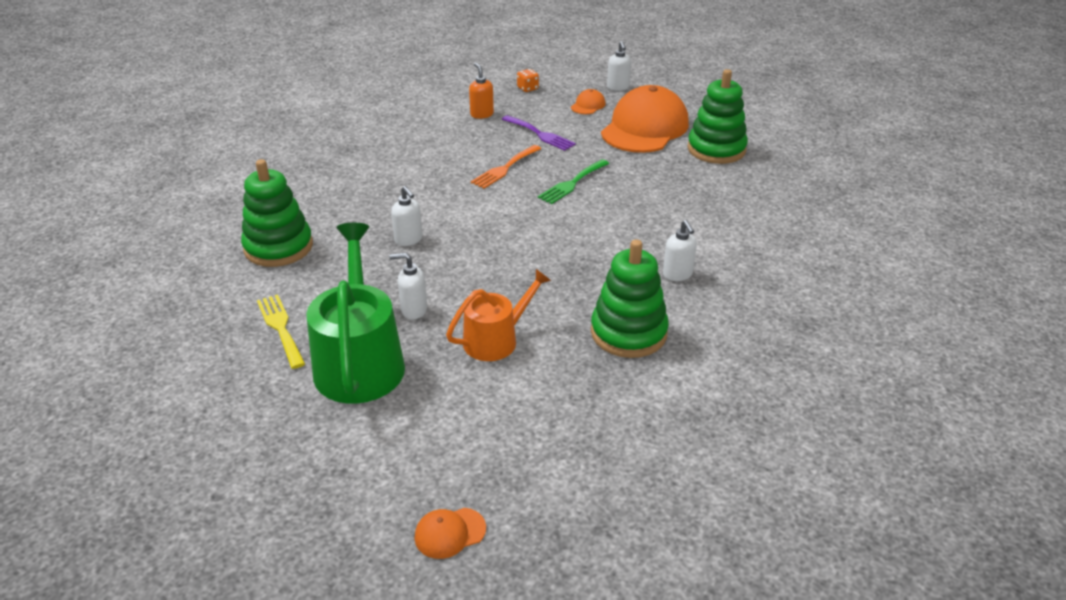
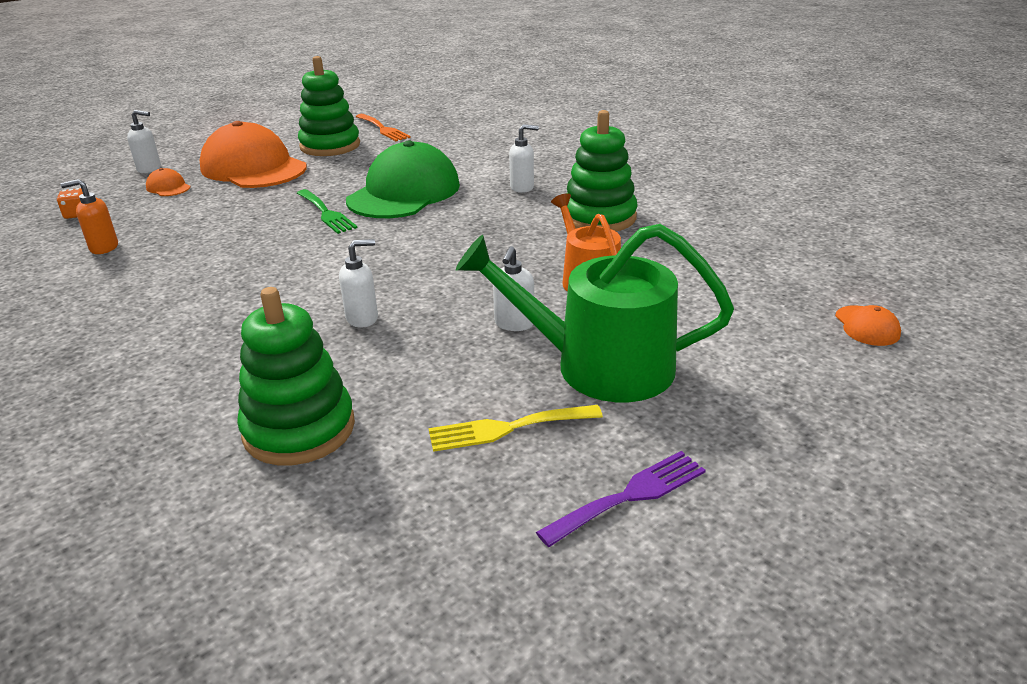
camera: 75 degrees left, 5 degrees down
(504, 168) = (256, 245): orange fork -> orange fork (383, 129)
(540, 134) = (201, 218): purple fork -> purple fork (630, 496)
(631, 211) = (404, 192): none -> green cap

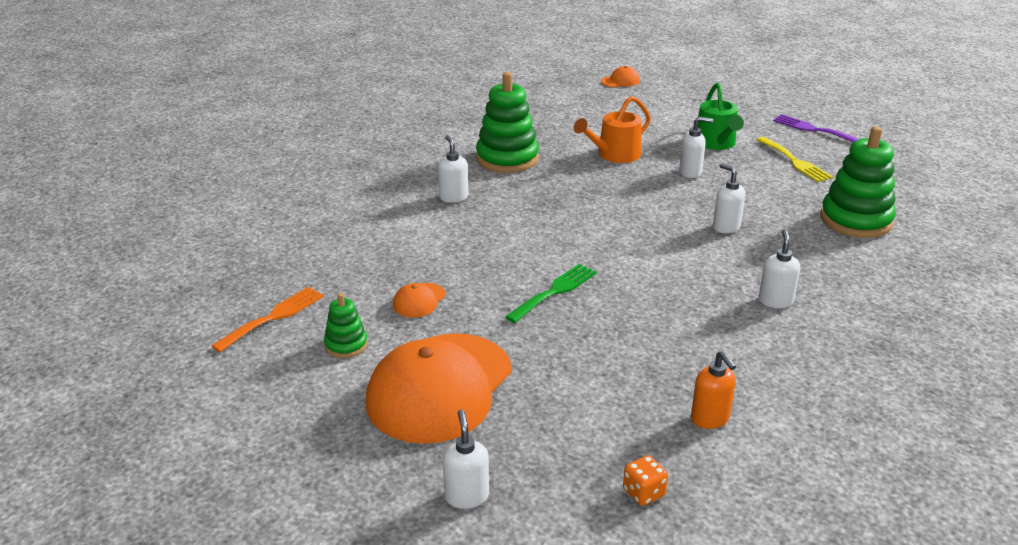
camera: 105 degrees left, 0 degrees up
(168, 187) = (528, 442): orange cap -> orange cap (419, 300)
(202, 314) = (775, 301): none -> white soap dispenser
(330, 146) = (346, 345): green stacking toy -> green stacking toy, size x0.51
(404, 192) = (486, 257): green cap -> none
(600, 366) = (716, 143): green watering can -> green watering can, size x0.61

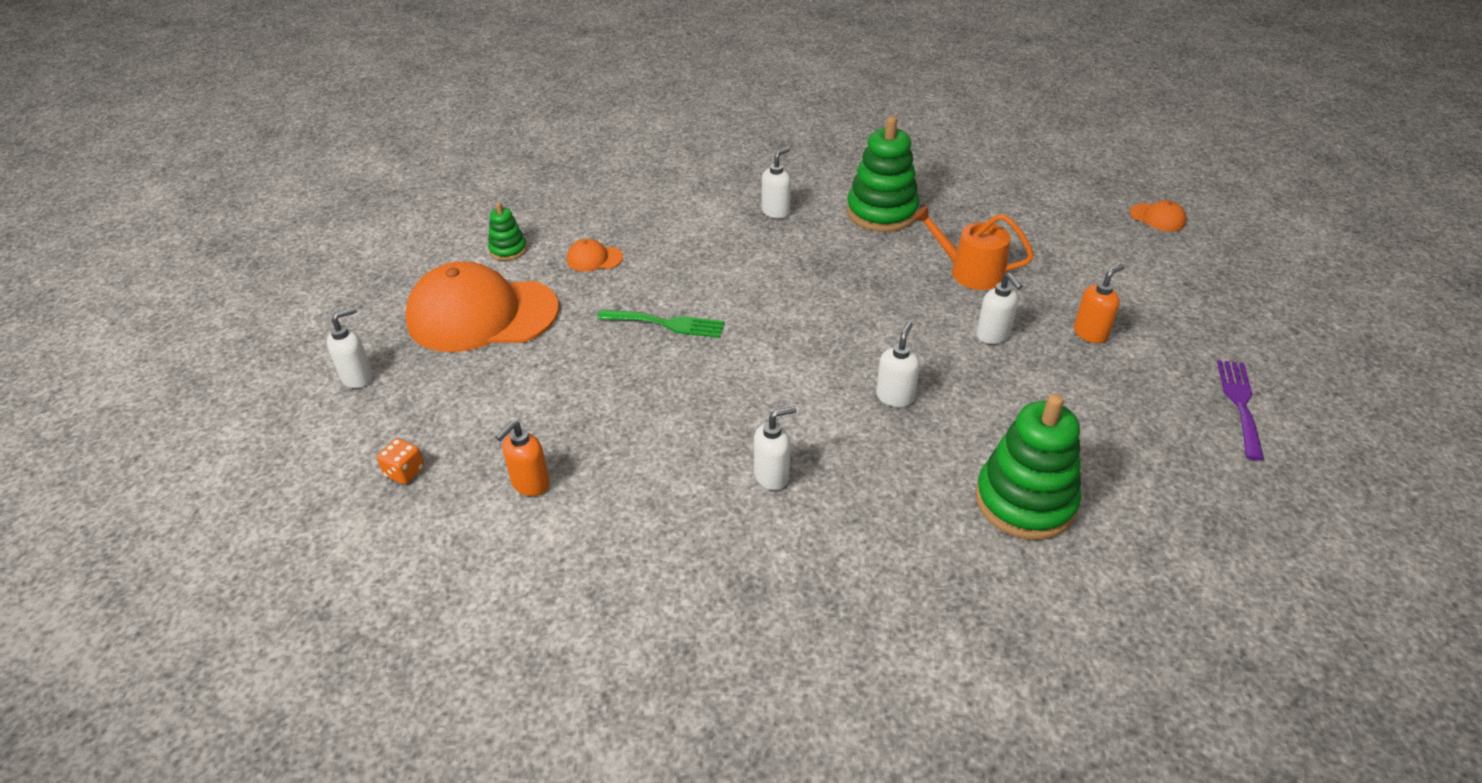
camera: 60 degrees right, 10 degrees up
(274, 317) = (521, 204): orange fork -> none
(716, 143) = (1090, 333): green watering can -> orange soap dispenser
(795, 161) = (1123, 410): yellow fork -> none

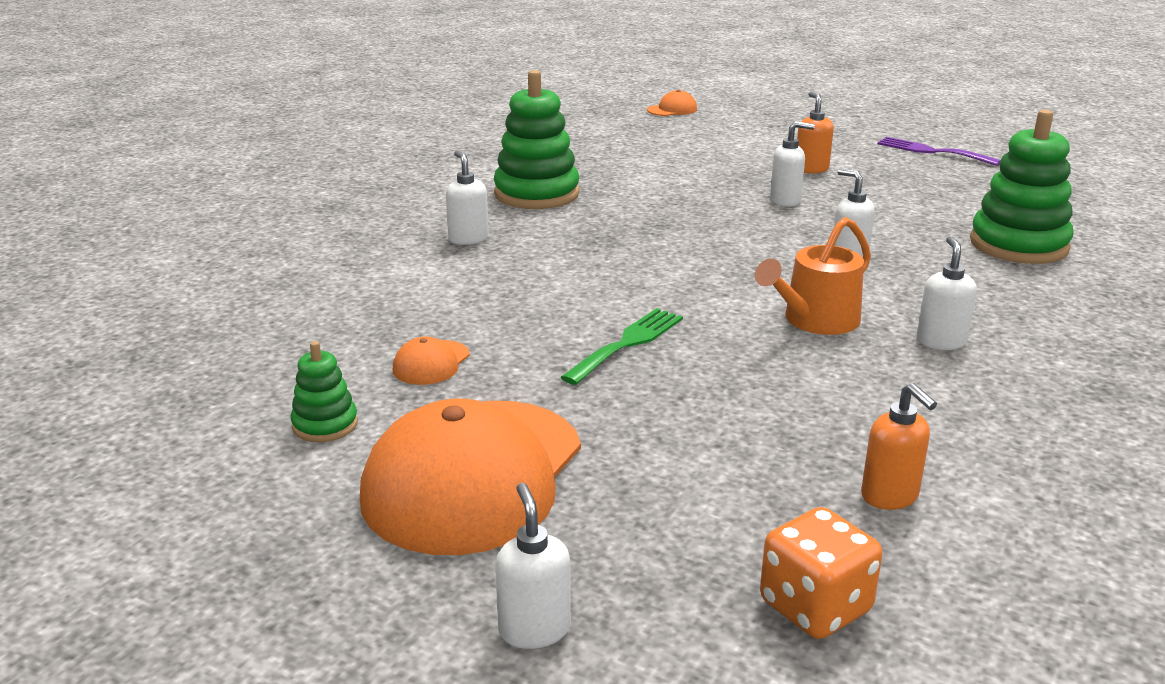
camera: 65 degrees left, 15 degrees down
(405, 472) = (815, 607): orange dice -> orange dice, size x1.64
(970, 272) = (680, 185): orange watering can -> orange watering can (815, 320)

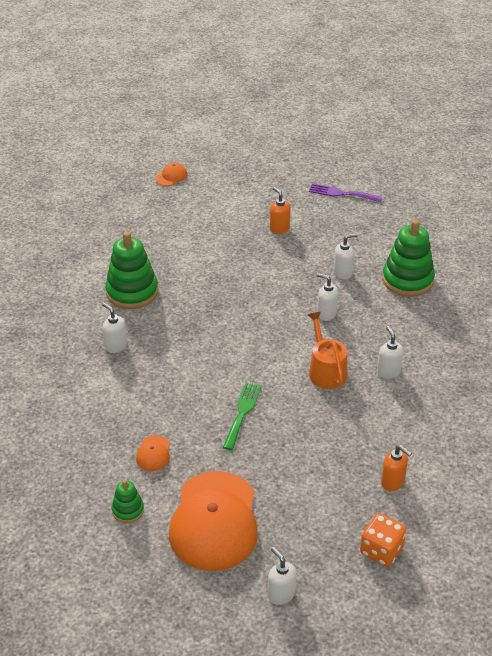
camera: 20 degrees left, 15 degrees up
(785, 201) = (276, 266): white soap dispenser -> white soap dispenser (343, 273)
(815, 320) = (326, 370): orange watering can -> orange watering can turned 135 degrees clockwise

